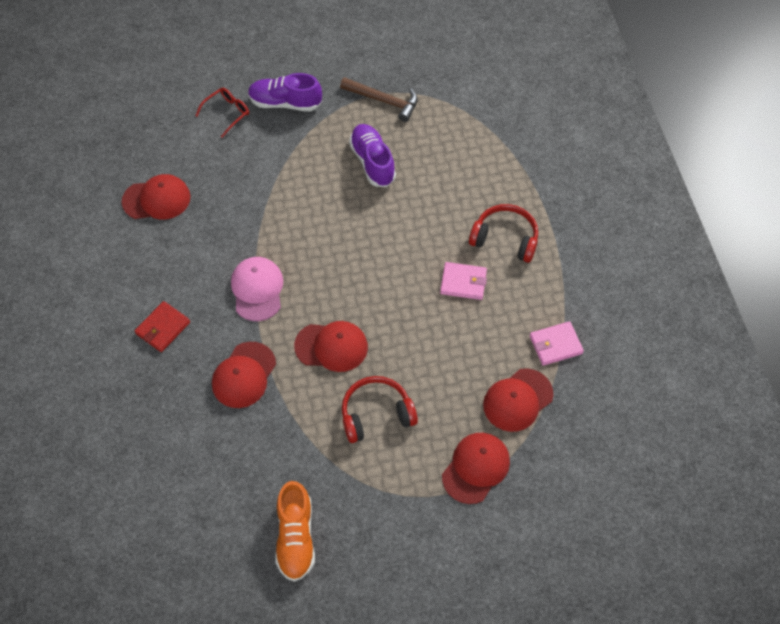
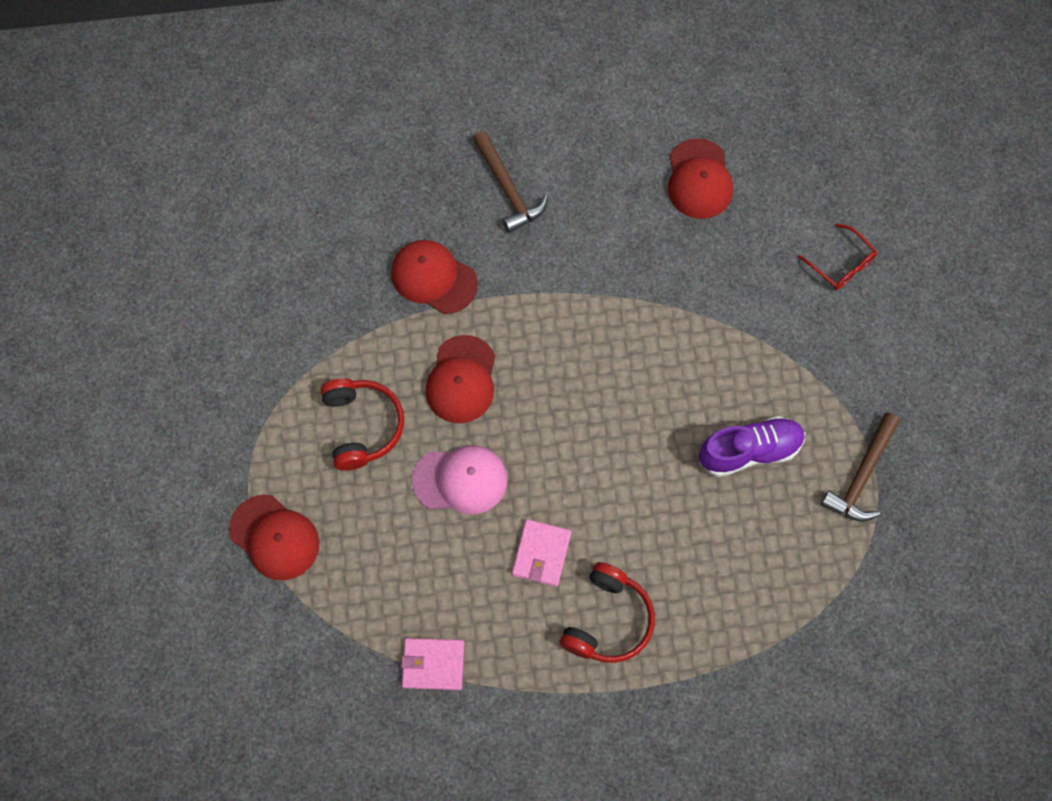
camera: 95 degrees right, 10 degrees up
(163, 328) = (508, 189): red wallet -> brown hammer
(257, 290) = (552, 296): pink cap -> pink cap (460, 480)
(285, 103) = (859, 340): purple shoe -> none
(296, 537) = (222, 328): orange shoe -> none
(517, 400) = (359, 602): red cap -> none
(555, 345) = (433, 664): pink wallet -> pink wallet turned 75 degrees counterclockwise

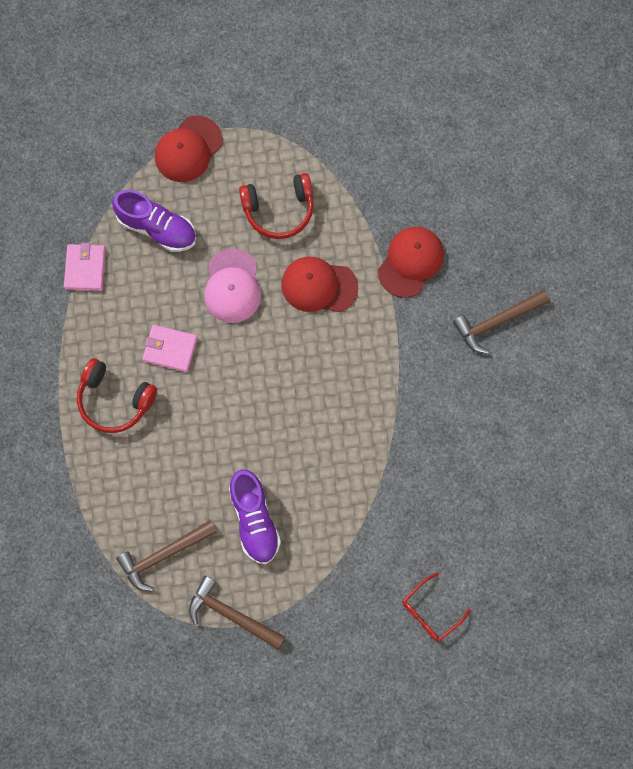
camera: 90 degrees right, 5 degrees up
(380, 574) = (157, 228): none -> purple shoe
(699, 179) = (512, 488): red cap -> none
(797, 555) = (163, 555): none -> brown hammer

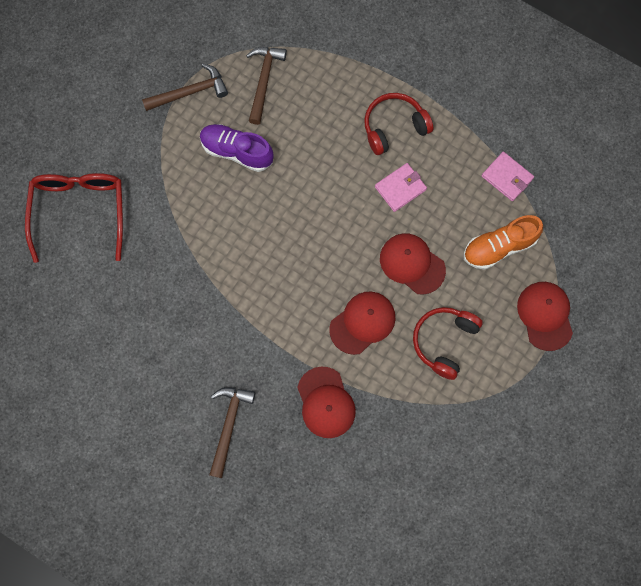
camera: 130 degrees right, 0 degrees up
(157, 228) = (499, 247): purple shoe -> orange shoe
(232, 286) = (412, 264): pink cap -> red cap
(430, 612) = (79, 211): red glasses -> red glasses, size x2.00

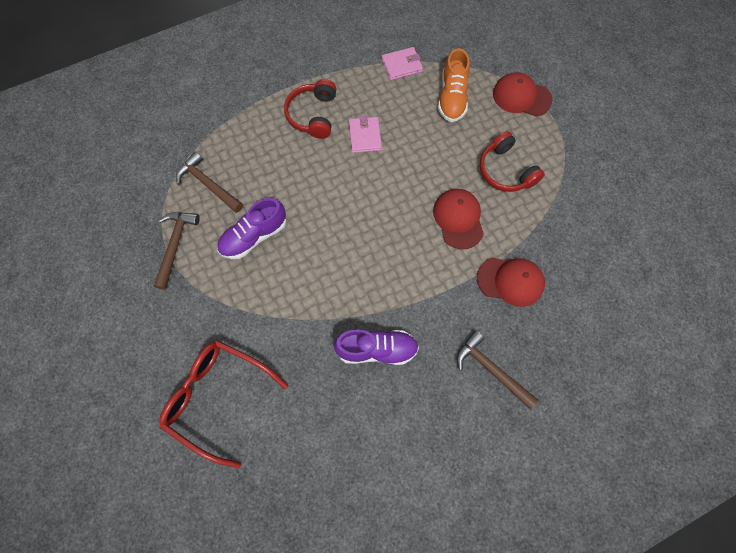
camera: 60 degrees left, 5 degrees down
(192, 317) = (377, 349): none -> purple shoe
(412, 264) = (430, 160): red cap -> none

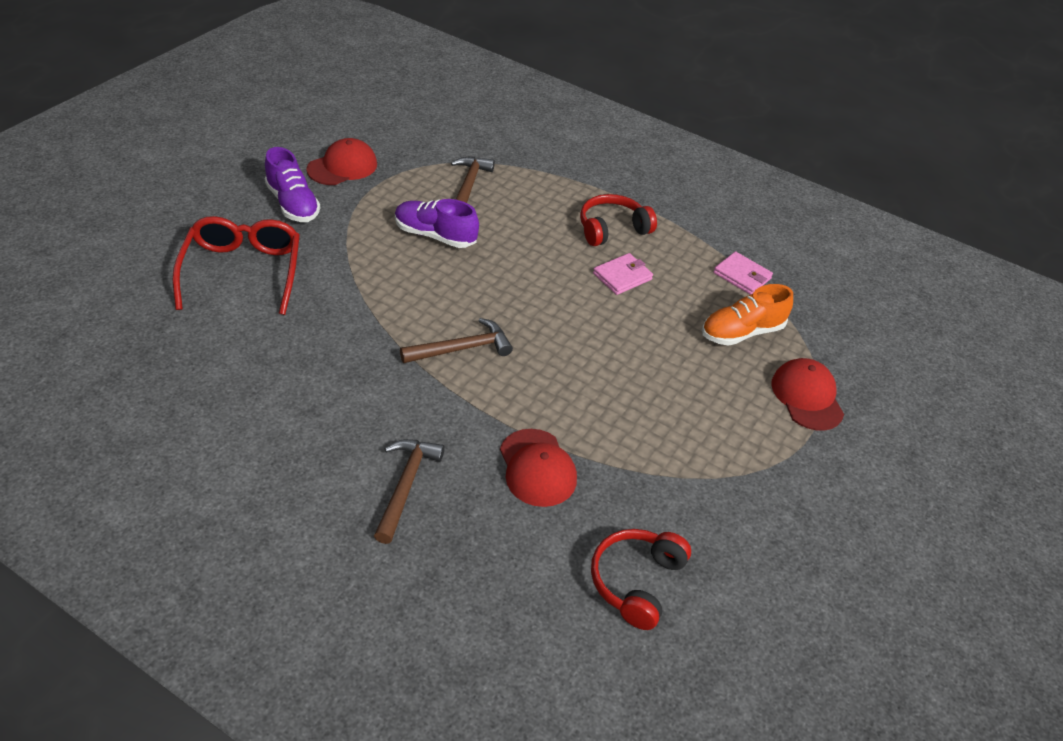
camera: 55 degrees right, 25 degrees down
(175, 245) = (386, 188): brown hammer -> brown hammer (462, 349)
(377, 349) = (367, 373): purple shoe -> purple shoe (293, 204)
(458, 219) = (583, 391): red cap -> red cap (342, 167)
(505, 171) = (686, 414): red headphones -> red headphones (636, 582)

